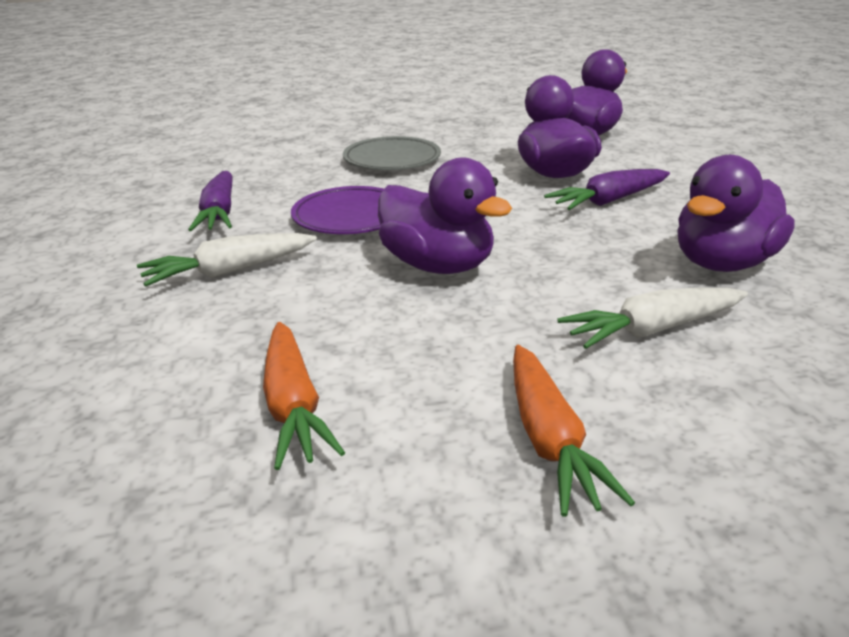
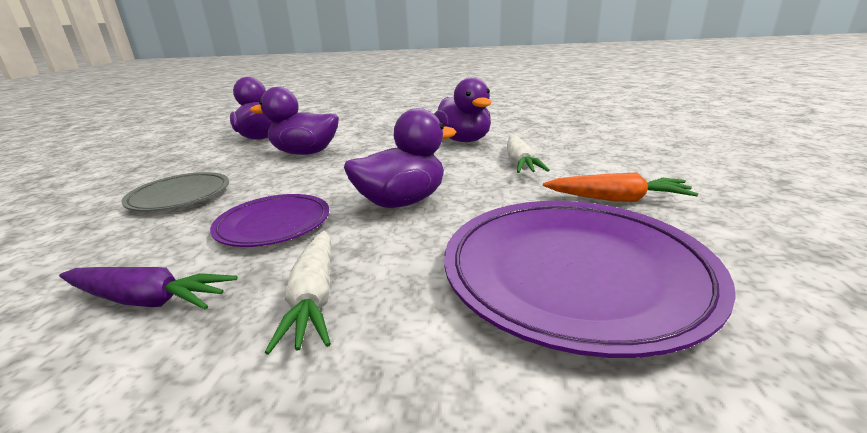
camera: 70 degrees left, 5 degrees down
(293, 406) = (574, 275): orange carrot -> purple plate
(609, 201) = (366, 147): purple carrot -> none

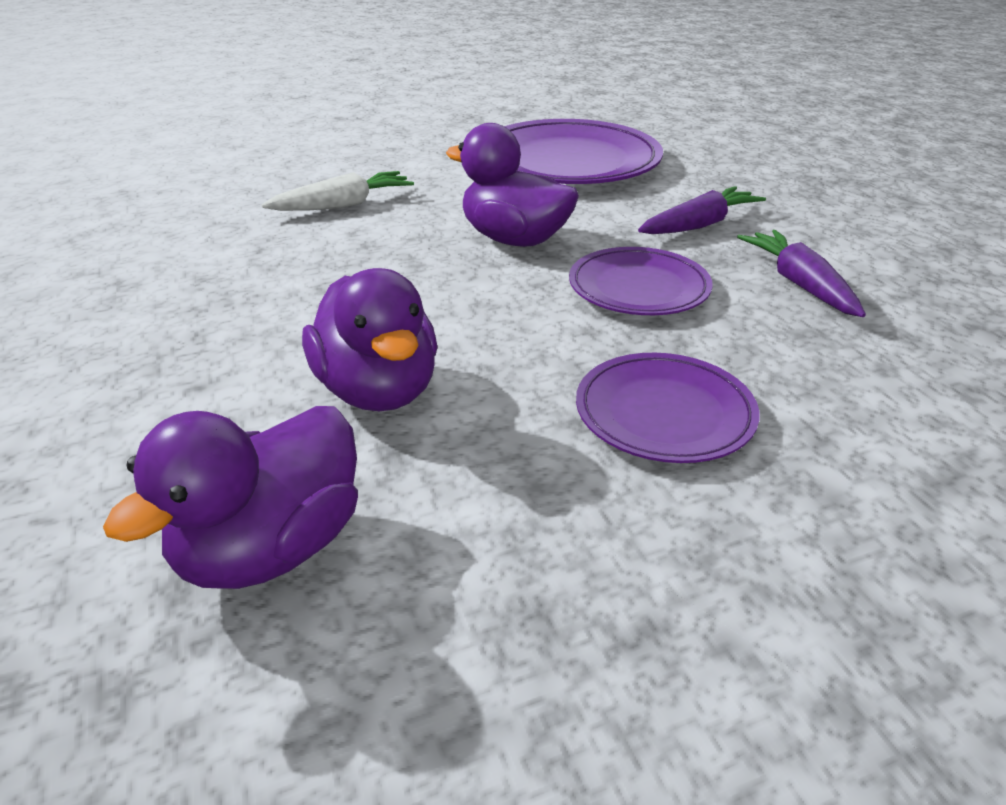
camera: 120 degrees left, 10 degrees up
(180, 196) = (664, 414): grey plate -> purple plate
(314, 297) = (699, 225): white carrot -> purple carrot
(464, 140) = (243, 257): purple duck -> none
(617, 199) = (426, 159): orange carrot -> none

